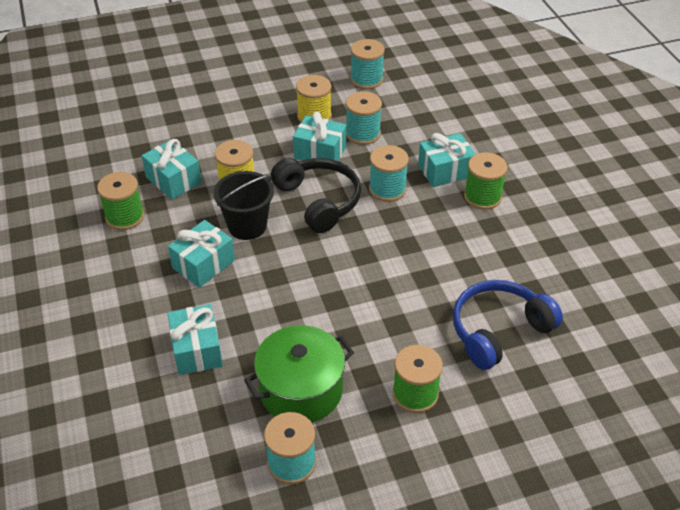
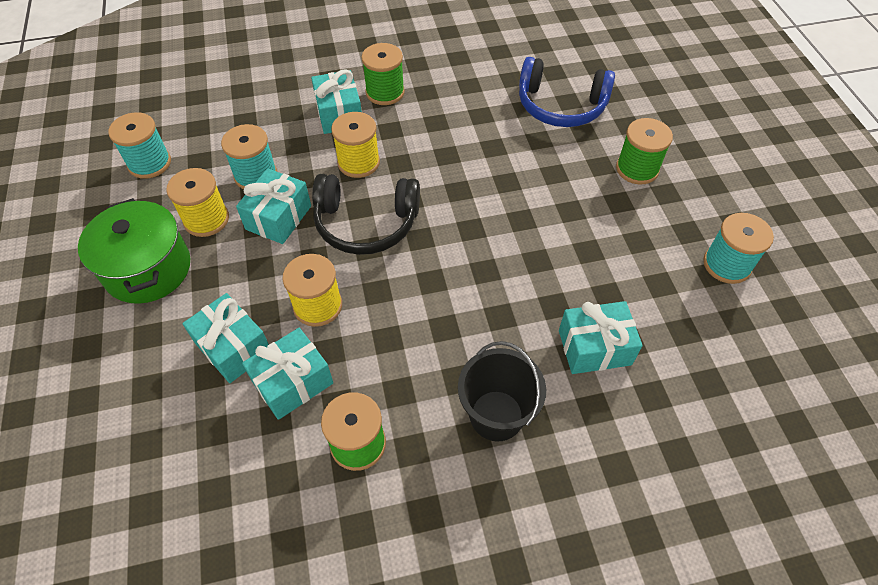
camera: 85 degrees left, 10 degrees up
(203, 264) = (459, 342): turquoise gift -> turquoise gift (233, 347)
(247, 226) = (398, 296): black bucket -> black bucket (496, 415)
(301, 390) = (641, 253): green pot -> green pot (148, 269)
(319, 201) = (366, 223): black headphones -> black headphones turned 150 degrees counterclockwise
(387, 189) = (358, 162): turquoise spool -> yellow spool
(498, 330) = (560, 106): blue headphones -> blue headphones turned 45 degrees counterclockwise

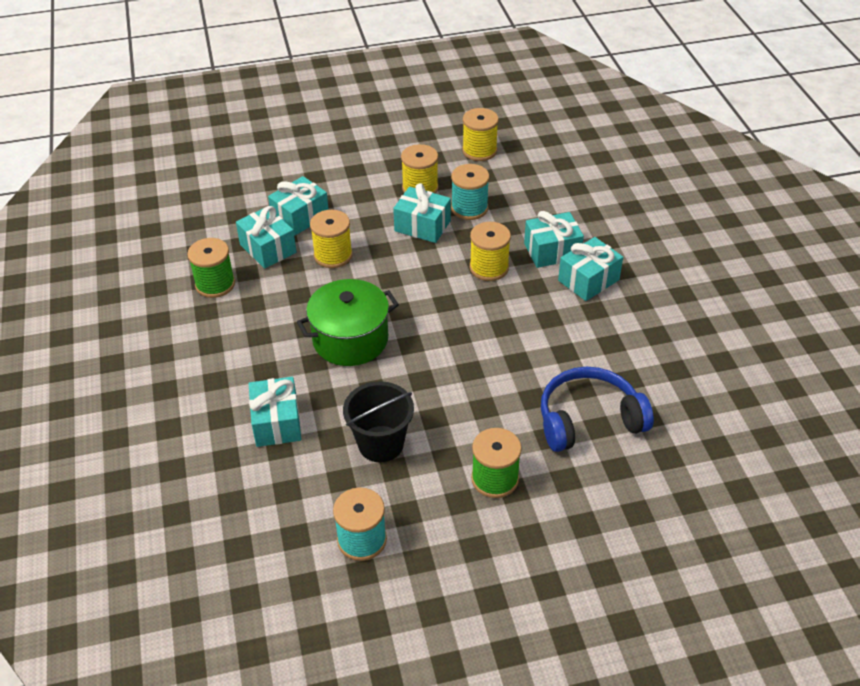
camera: 90 degrees right, 10 degrees down
(148, 269) = (372, 167): green pot -> green pot (350, 339)
(149, 163) = (479, 151): turquoise spool -> yellow spool
(366, 223) = (416, 277): black headphones -> none
(385, 92) = (588, 280): green spool -> turquoise gift
(496, 415) = (224, 357): black bucket -> black bucket (381, 444)
(560, 106) = (588, 419): blue headphones -> blue headphones turned 60 degrees clockwise

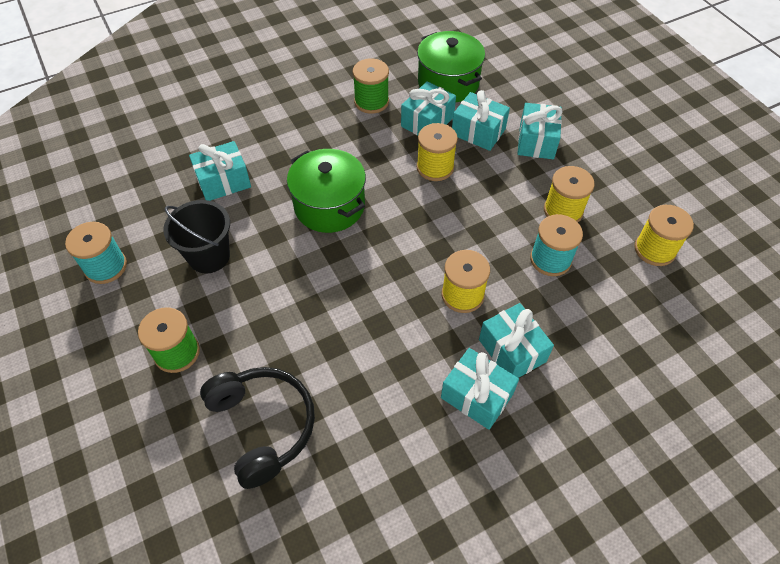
camera: 75 degrees right, 10 degrees up
(219, 223) = (448, 83): none -> green pot
(422, 226) = (504, 225): turquoise gift -> turquoise gift (536, 141)
(588, 419) = (263, 426): blue headphones -> black headphones

